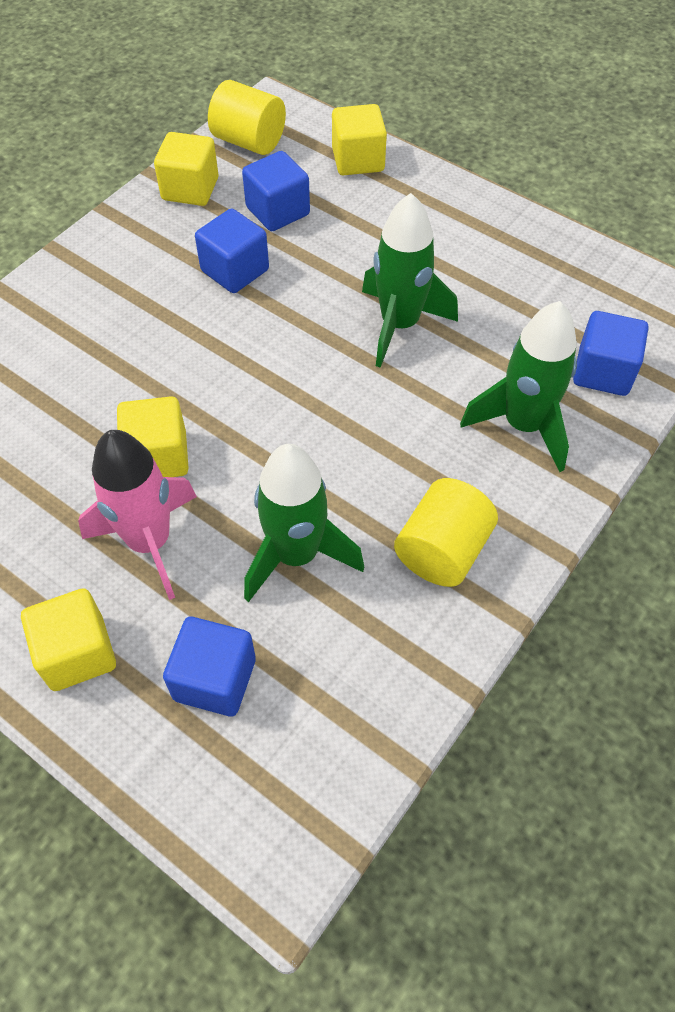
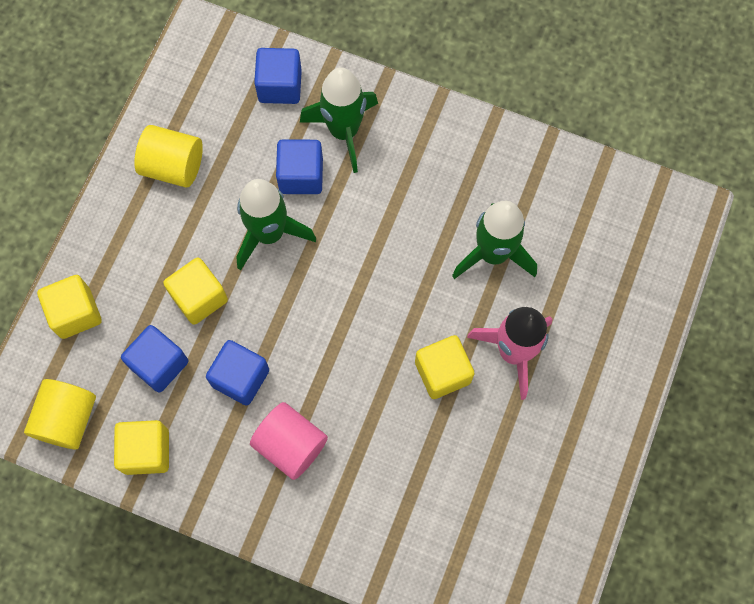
camera: 105 degrees left, 15 degrees up
(77, 653) = (606, 367): yellow cube -> yellow cube (199, 297)
(140, 298) = (290, 445): none -> pink cylinder
(215, 679) = (594, 277): blue cube -> blue cube (301, 175)
(442, 550) = (461, 164): yellow cylinder -> yellow cylinder (173, 166)

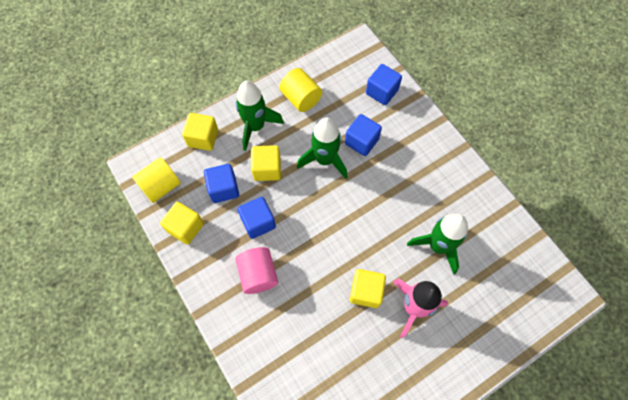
camera: 35 degrees right, 5 degrees down
(344, 131) = (399, 133): green rocket -> green rocket (255, 126)

